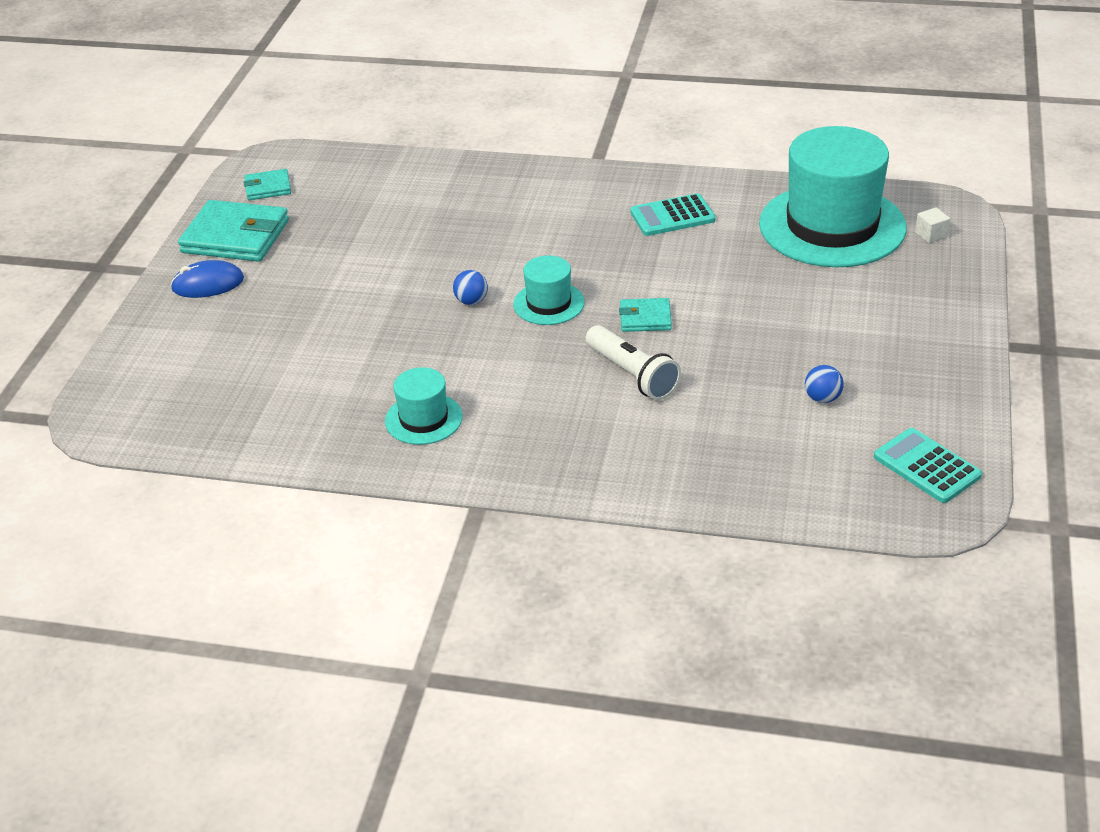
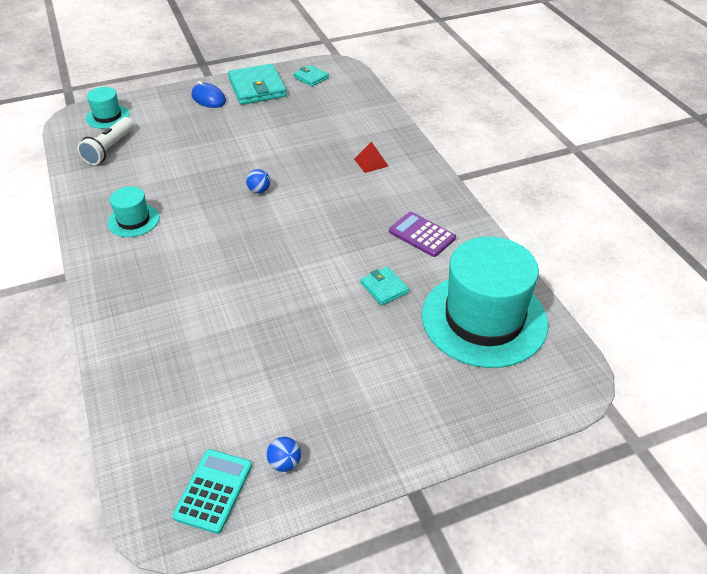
camera: 55 degrees right, 5 degrees up
(507, 204) = (371, 162): none -> red pyramid
(548, 303) = (280, 221): turquoise hat -> turquoise hat (107, 116)
(632, 375) = (229, 287): white flashlight -> white flashlight (109, 149)
(645, 318) = (295, 269): turquoise wallet -> turquoise wallet (384, 288)
(672, 216) = (422, 235): turquoise calculator -> purple calculator
(822, 398) = (262, 395): blue ball -> blue ball (285, 463)
(931, 235) = (525, 382): white cube -> none

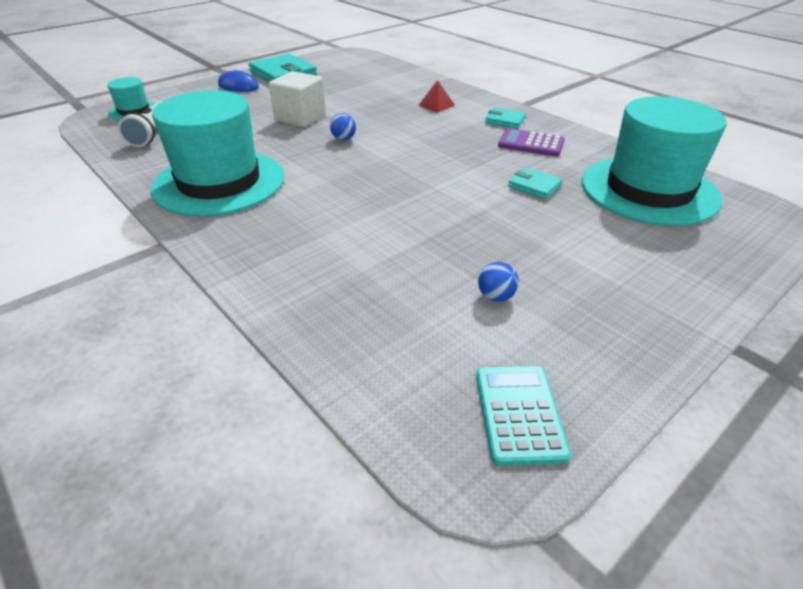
camera: 20 degrees left, 5 degrees down
(133, 220) = (219, 182): turquoise hat -> turquoise hat, size x2.14
(238, 154) = (300, 117): none -> white cube
(285, 463) = (577, 358): blue ball -> blue ball (496, 296)
(311, 77) = (330, 62): turquoise wallet -> turquoise wallet (505, 120)

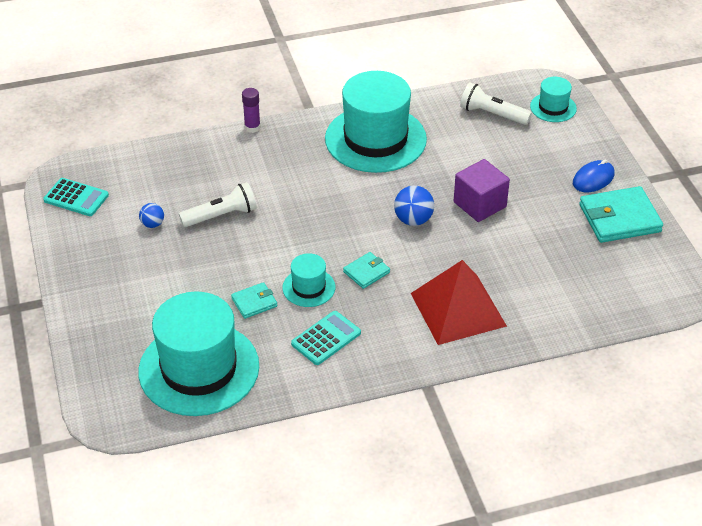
camera: 115 degrees right, 5 degrees up
(227, 277) = (252, 127): none -> purple glue stick
(300, 117) = (479, 204): white cube -> purple cube
(343, 139) = (413, 220): blue ball -> blue ball, size x1.62
(429, 245) = (221, 215): none -> white flashlight
(436, 105) = (458, 309): red pyramid -> red pyramid, size x2.43
(482, 165) = (309, 287): none -> turquoise hat
(505, 120) = (387, 345): turquoise wallet -> turquoise wallet (366, 272)
(531, 144) = (326, 338): purple calculator -> turquoise calculator

